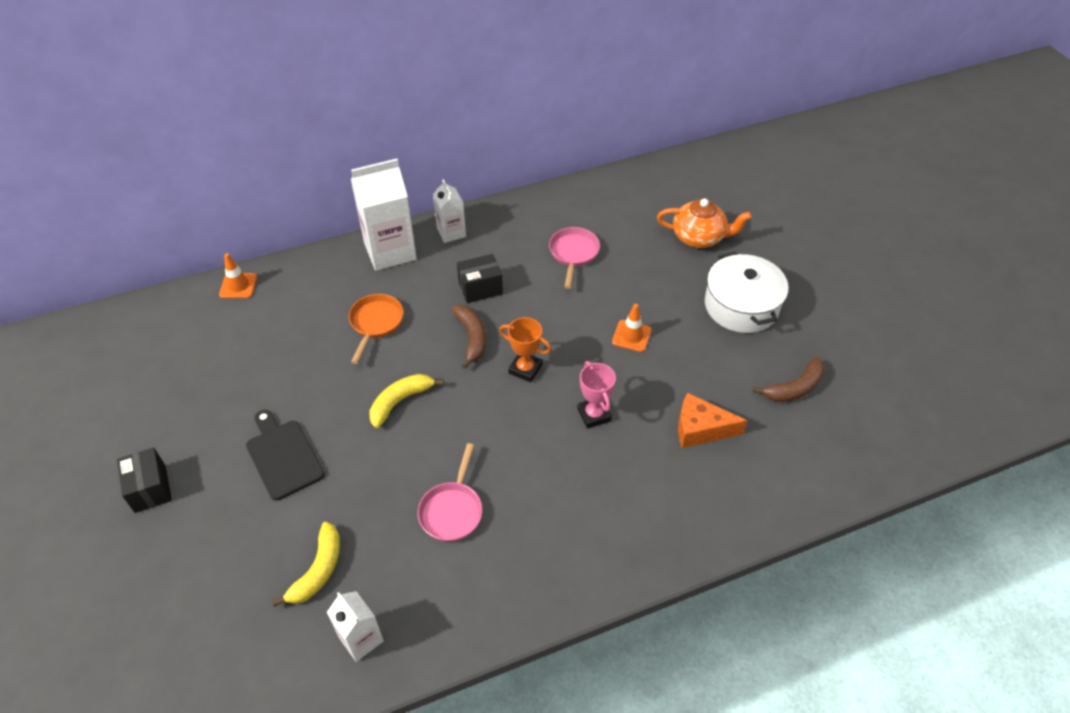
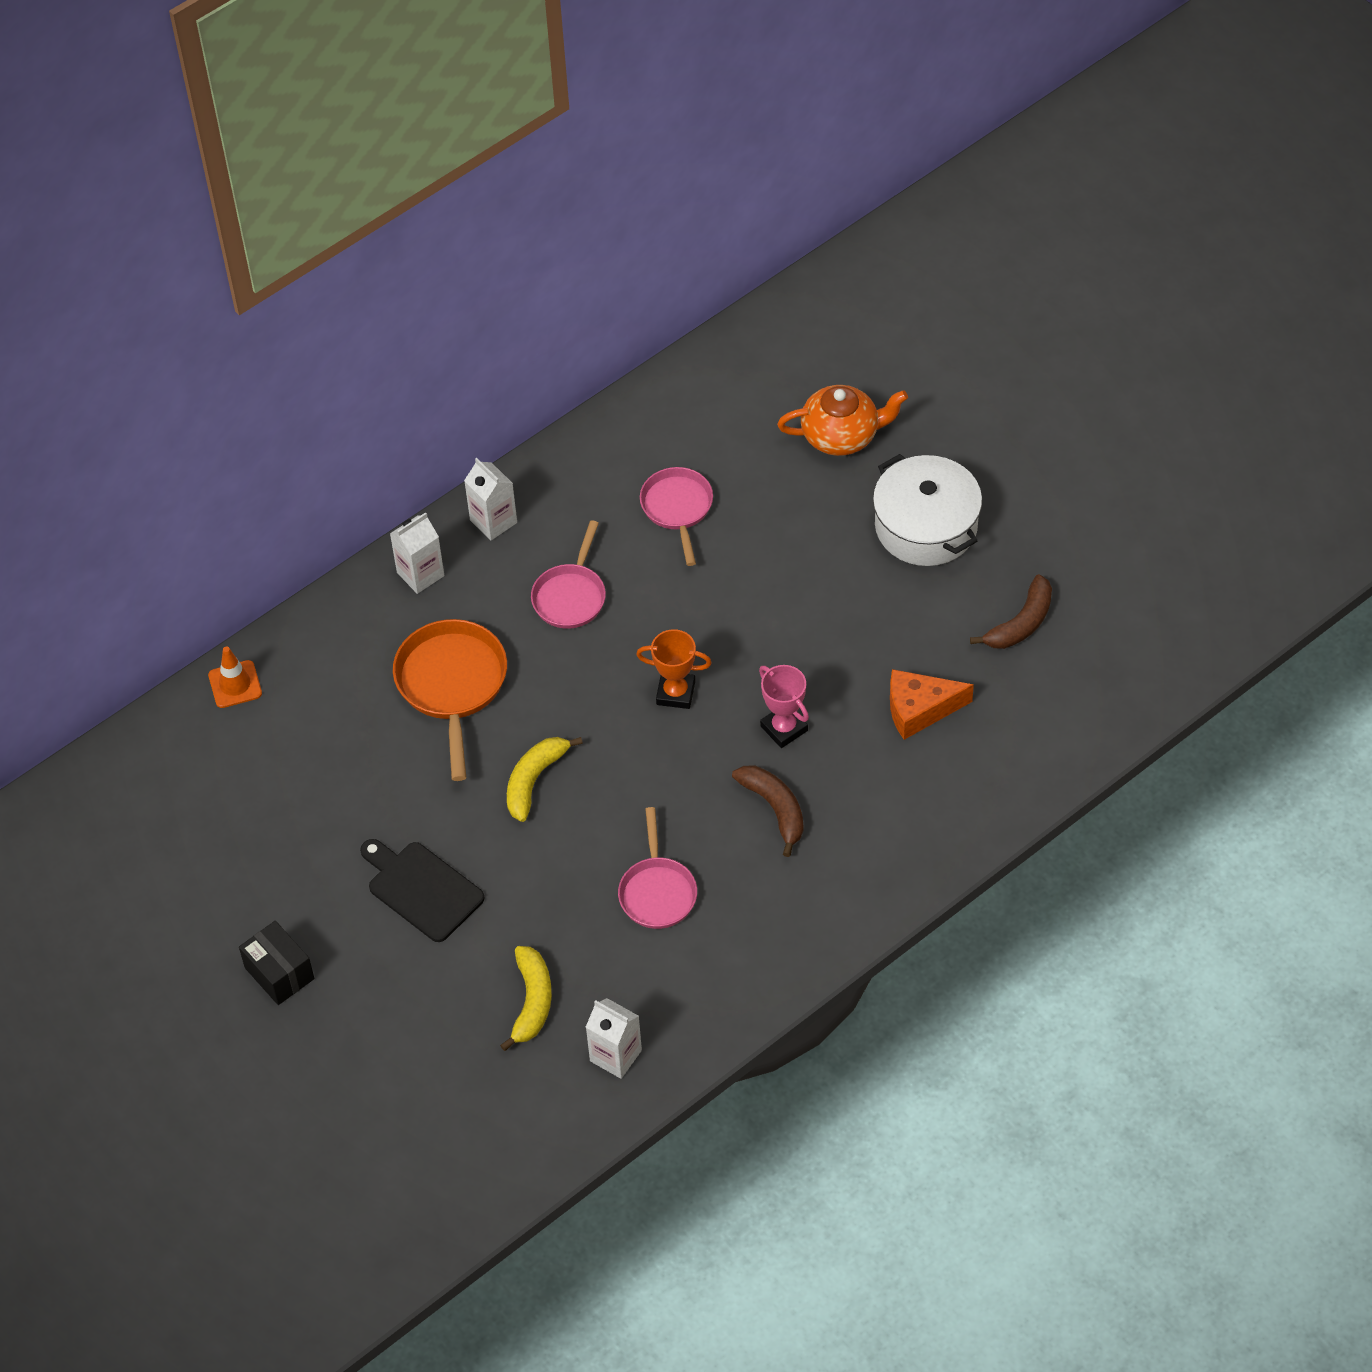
camera: 15 degrees left, 5 degrees up
(375, 323) = (452, 686): orange pan -> orange pan, size x1.51
(390, 251) = (420, 574): white carton -> white carton, size x0.55
(472, 338) = (589, 670): brown banana -> brown banana (775, 809)
(480, 288) = (571, 596): black box -> pink pan
(631, 336) = (796, 609): orange traffic cone -> none

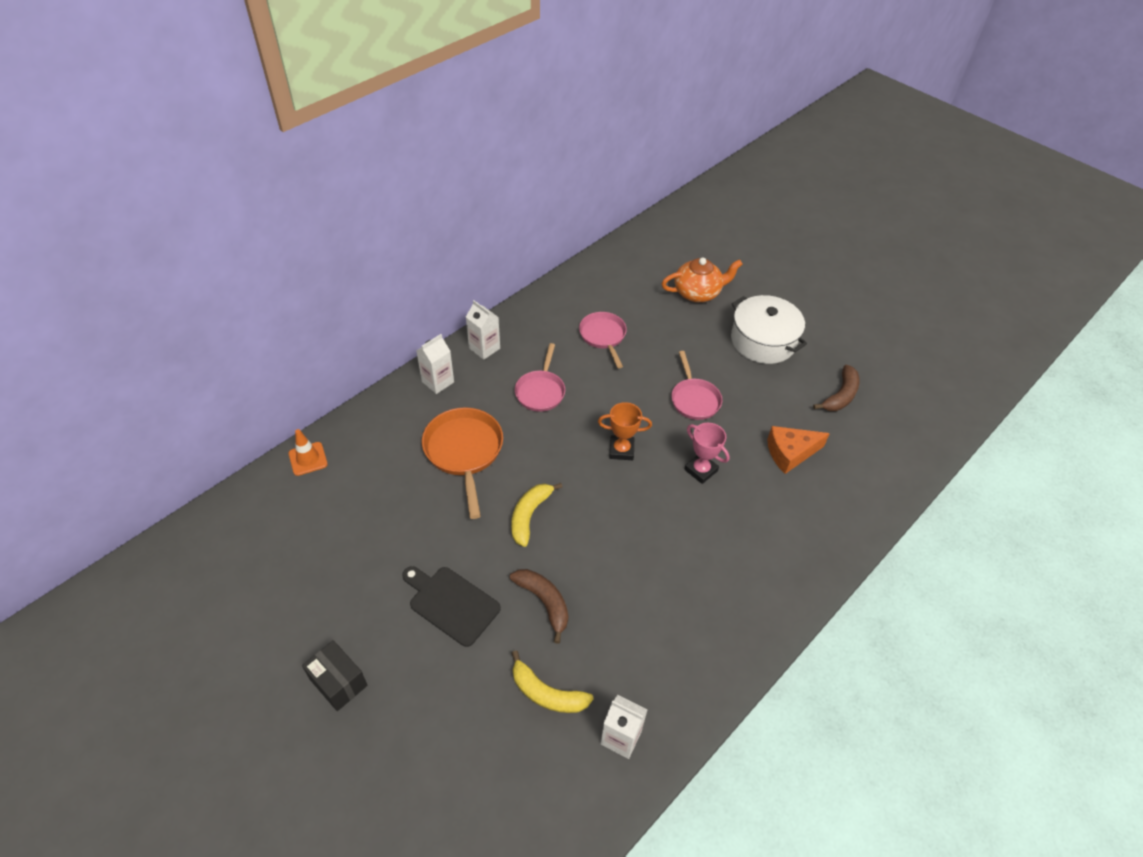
camera: 10 degrees left, 5 degrees down
(532, 1002) = (546, 693): yellow banana -> yellow banana turned 120 degrees clockwise
(657, 892) = (632, 595): pink pan -> pink pan (694, 399)
(775, 809) = (707, 527): brown banana -> brown banana (544, 602)

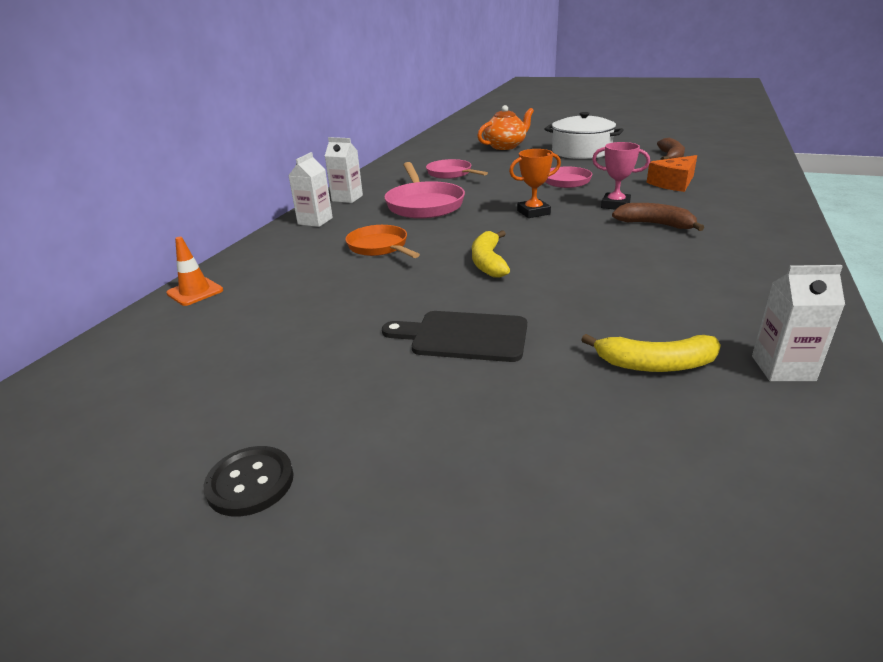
camera: 20 degrees left, 20 degrees down
(269, 678) = (250, 482): none -> black button
(338, 682) = (369, 448): black box -> none
(464, 452) = (380, 247): orange pan -> orange pan, size x0.66
(541, 391) = (423, 204): pink pan -> pink pan, size x1.51
(544, 602) = (569, 305): brown banana -> brown banana (655, 224)

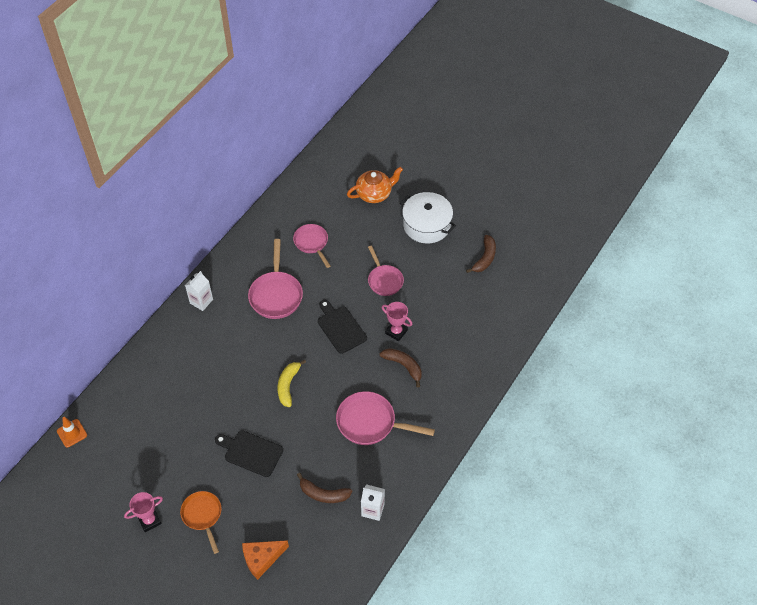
camera: 10 degrees right, 25 degrees up
(195, 292) = (127, 376): orange traffic cone -> orange traffic cone (72, 433)
(250, 482) = (149, 520): black button -> pink trophy
(347, 198) = (228, 269): white carton -> none
(380, 247) = (233, 350): orange pan -> orange pan (203, 516)
(533, 212) = (340, 327): orange trophy -> black cutting board
(655, 364) = (323, 494): yellow banana -> brown banana
(659, 274) = (370, 423): none -> pink pan
(673, 183) = (454, 308): orange cheese -> orange cheese (262, 559)

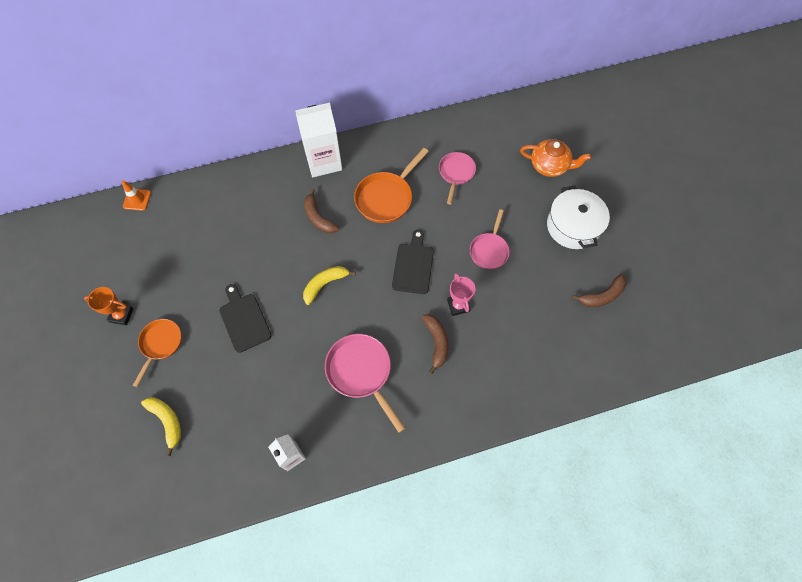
camera: 40 degrees right, 10 degrees up
(149, 520) = (121, 315): pink trophy -> orange trophy
(201, 301) = (323, 161): white carton -> white carton, size x1.81
(262, 559) = (167, 421): orange cheese -> yellow banana
(276, 294) = (386, 197): pink pan -> orange pan
(323, 494) = (265, 405): brown banana -> brown banana (318, 217)

